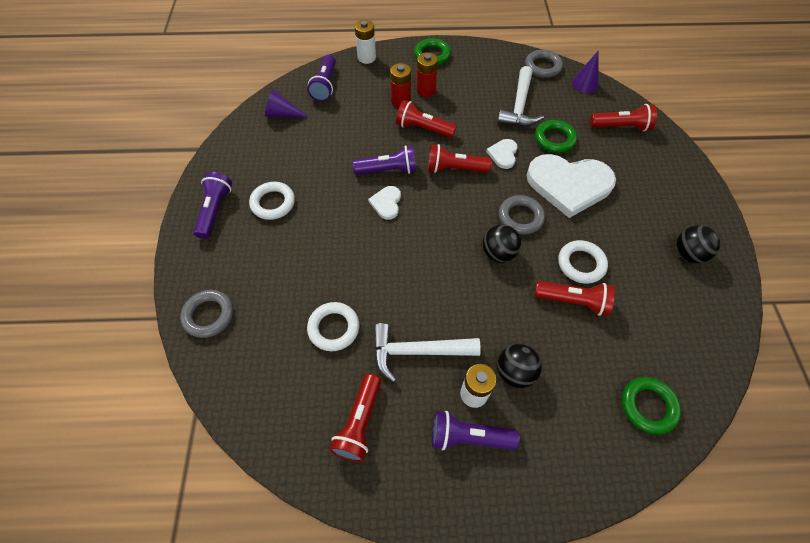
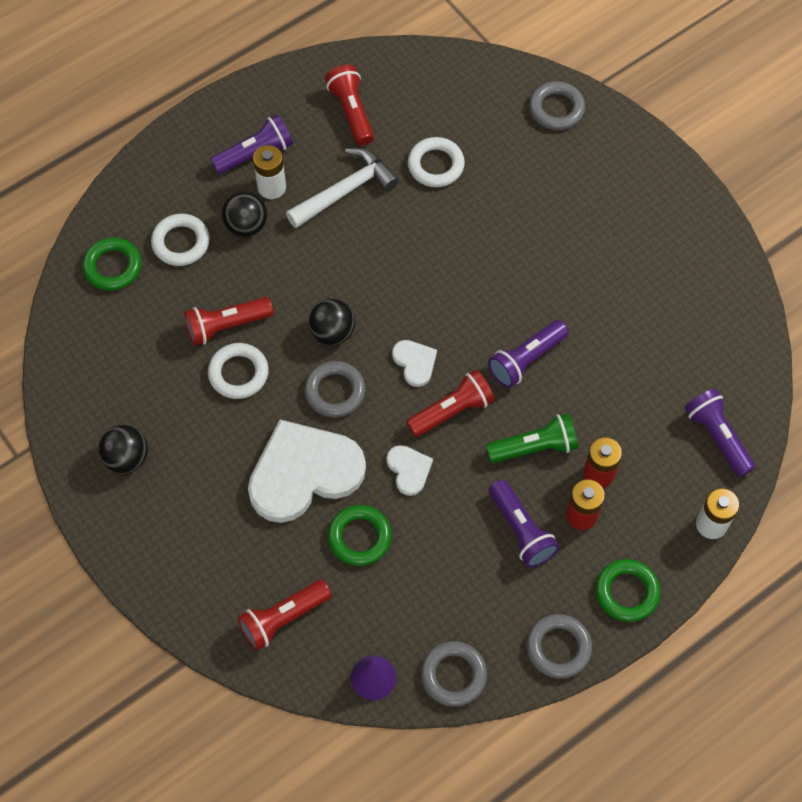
camera: 145 degrees right, 5 degrees up
(215, 210) = (661, 198): purple flashlight -> purple flashlight (521, 530)
(273, 203) = (612, 242): white ring -> white ring (181, 242)
(282, 114) = (722, 357): purple cone -> none
(386, 203) = (493, 317): white heart -> white heart (415, 363)
(423, 128) = (534, 447): red flashlight -> green flashlight
(483, 53) = (558, 648): none -> grey ring
(519, 106) = (438, 568): white hammer -> none

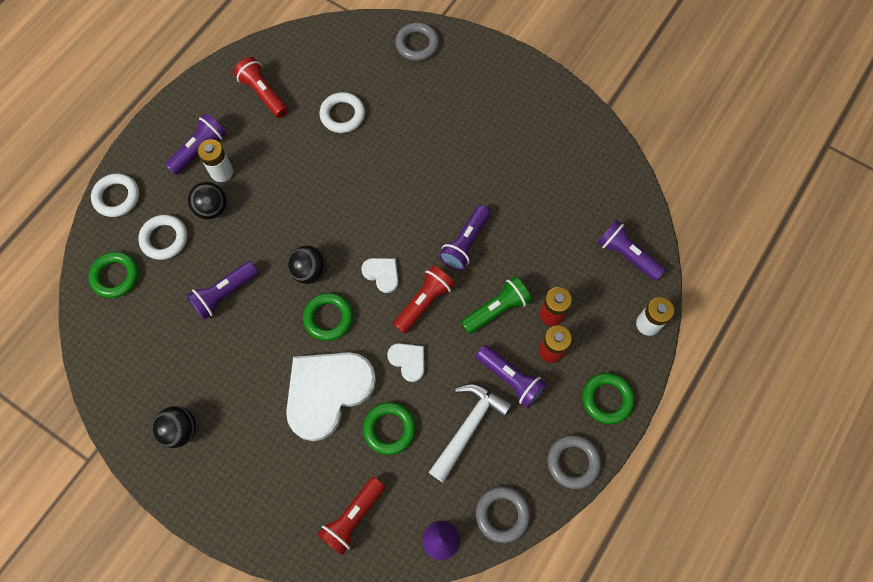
camera: 20 degrees left, 5 degrees up
(226, 326) = (224, 294): red flashlight -> purple flashlight
(238, 373) = (247, 329): white ring -> white ring (117, 197)
(335, 391) = (328, 318): grey ring -> green ring
(346, 190) = (280, 156): white hammer -> white hammer (469, 426)

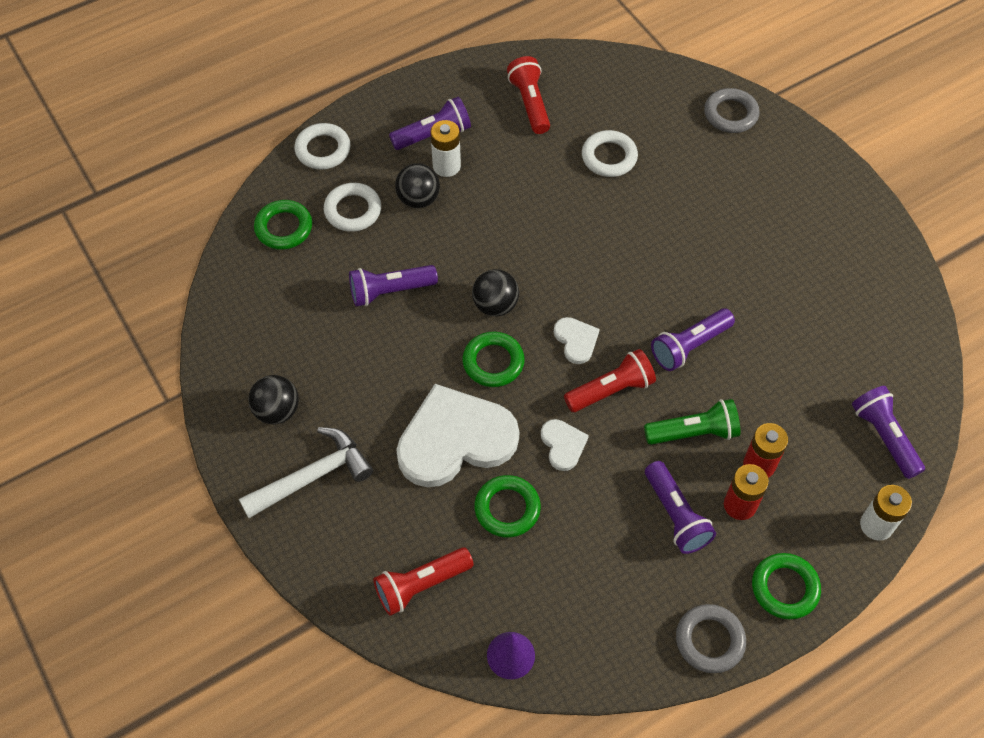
camera: 25 degrees right, 10 degrees down
(469, 426) = (601, 546): white hammer -> white hammer (313, 476)
(502, 514) = (596, 660): grey ring -> none

